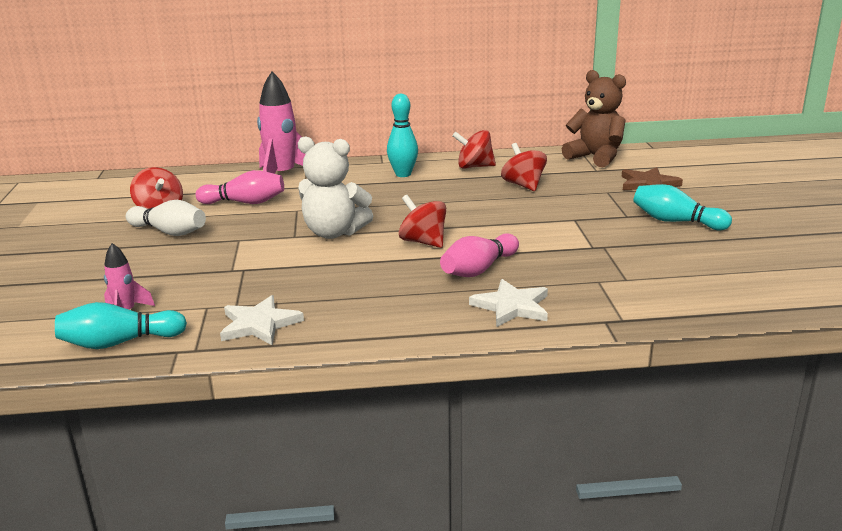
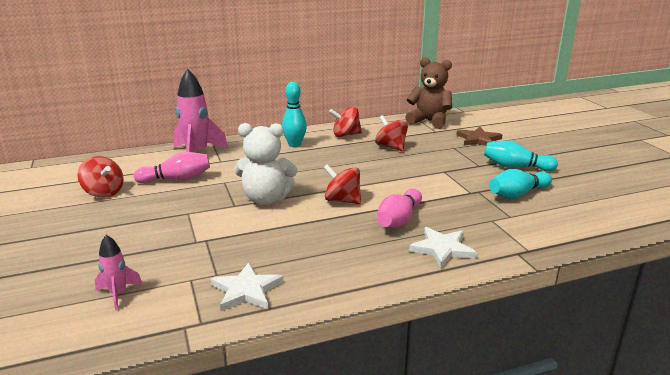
camera: 15 degrees left, 0 degrees up
(119, 343) = (125, 325): turquoise bowling pin -> turquoise bowling pin (517, 194)
(169, 232) = (122, 212): white bowling pin -> none

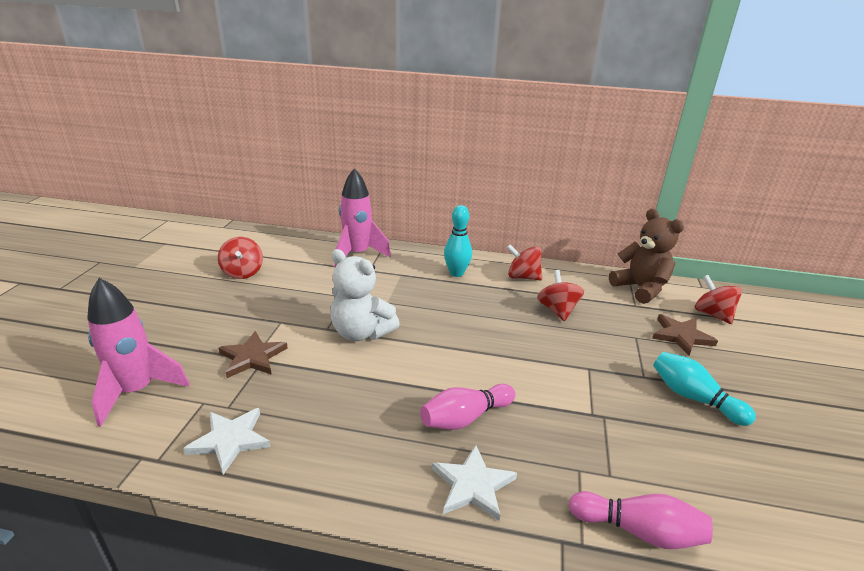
camera: 30 degrees right, 5 degrees up
(118, 294) = (137, 391): pink rocket -> pink rocket, size x1.91
(177, 179) = (311, 279): pink bowling pin -> pink bowling pin (639, 531)
(195, 240) = (252, 357): none -> brown star
(342, 200) = (432, 364): red spinning top -> red spinning top (712, 314)
(517, 194) = (654, 443): turquoise bowling pin -> none

